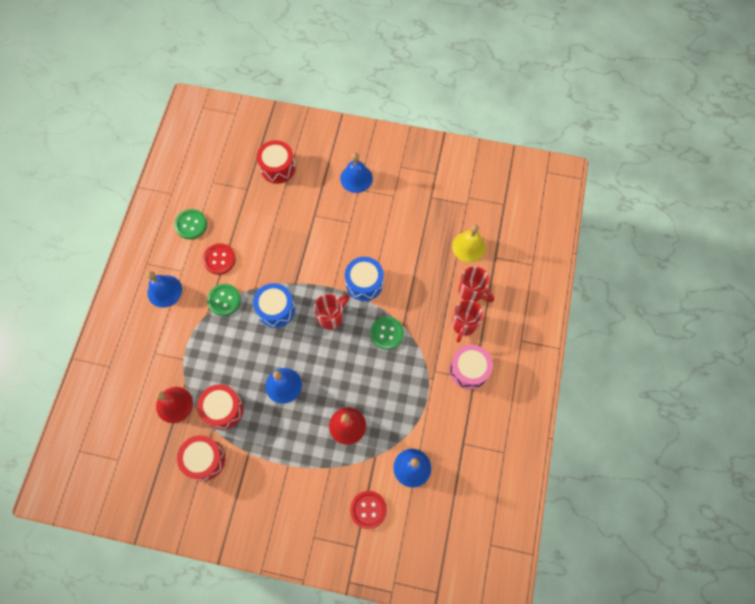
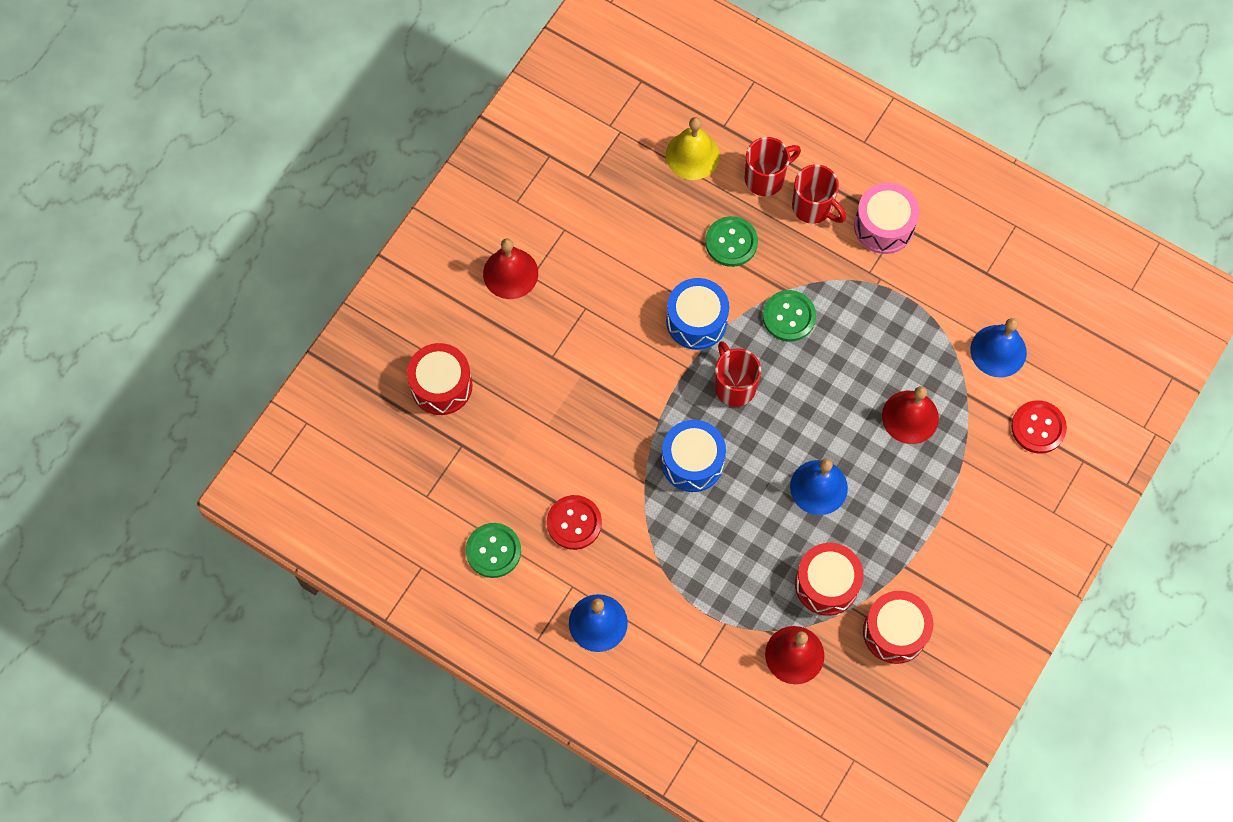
camera: 70 degrees left, 0 degrees up
(224, 300) = (648, 535): green button -> green button (731, 242)
(356, 178) = (510, 273): blue bell -> red bell

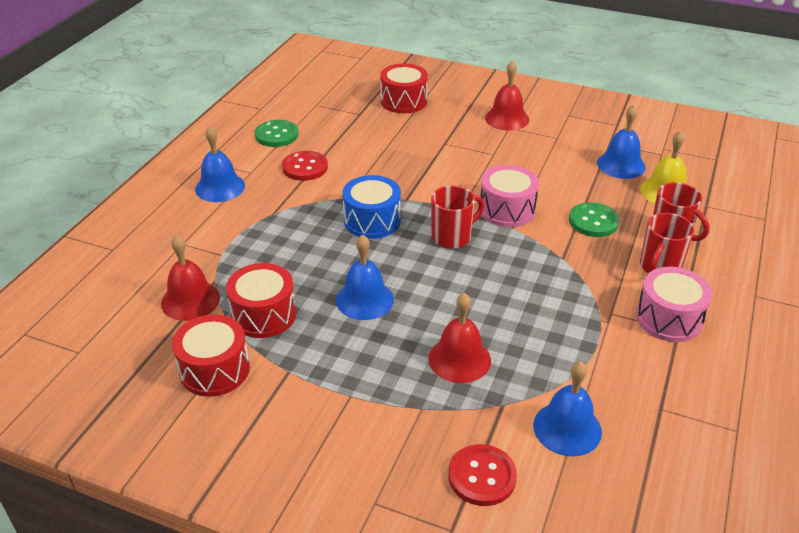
camera: 80 degrees right, 30 degrees down
(634, 180) = (621, 165): none -> blue bell
(696, 321) = (507, 210): blue drum -> pink drum
(789, 317) = (536, 263): green button -> none

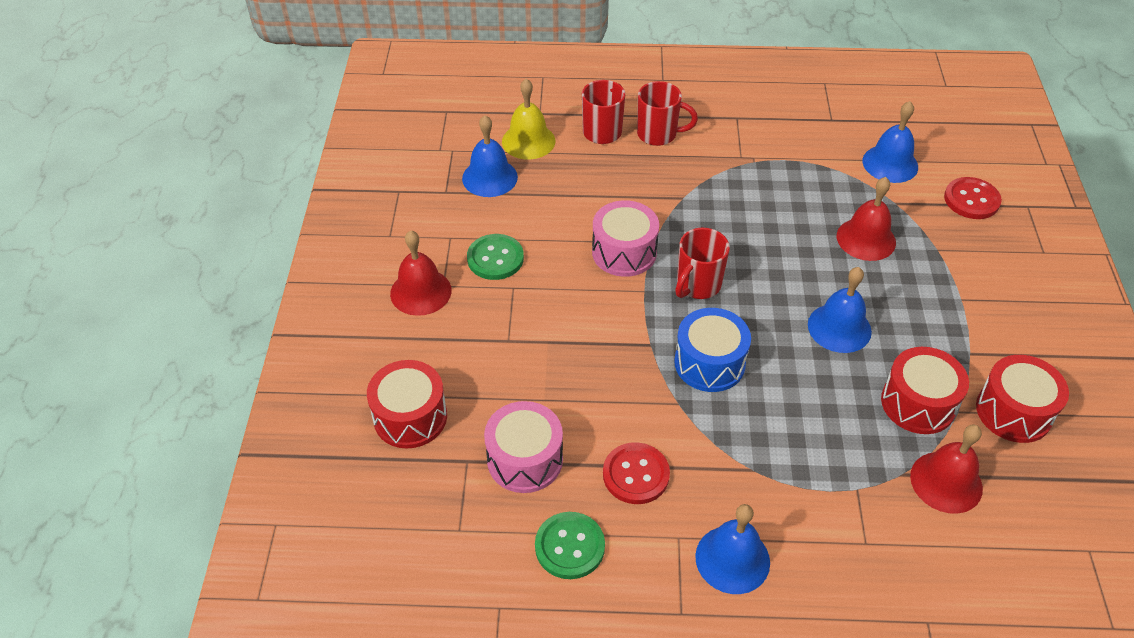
camera: 110 degrees left, 10 degrees up
(452, 237) = (697, 285): red mug -> red mug turned 90 degrees counterclockwise
(593, 221) = (609, 184): green button -> green button (495, 258)
(668, 318) = (725, 123): pink drum -> pink drum (525, 459)

